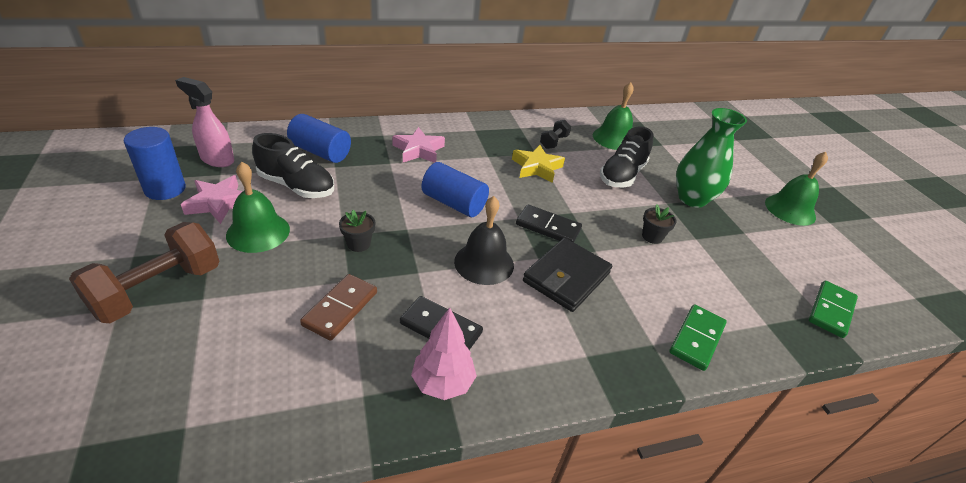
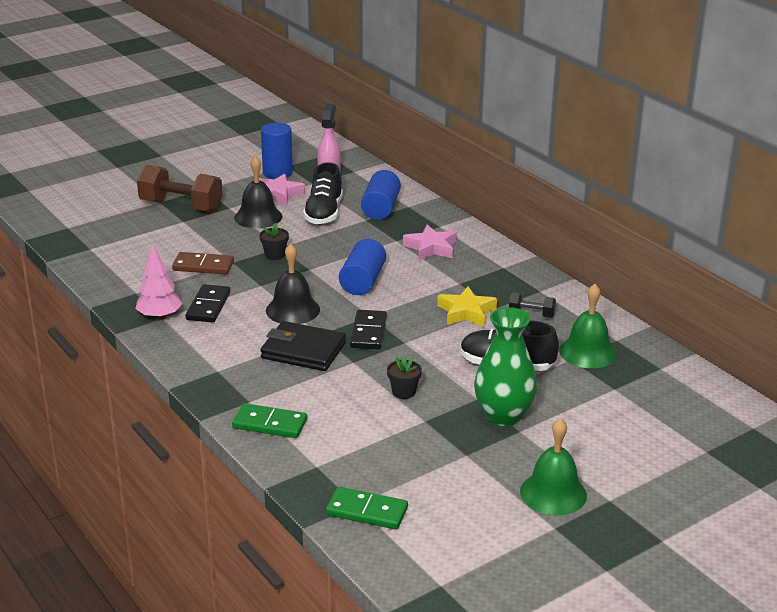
camera: 75 degrees right, 10 degrees down
(258, 232) = (258, 217): green bell -> black bell

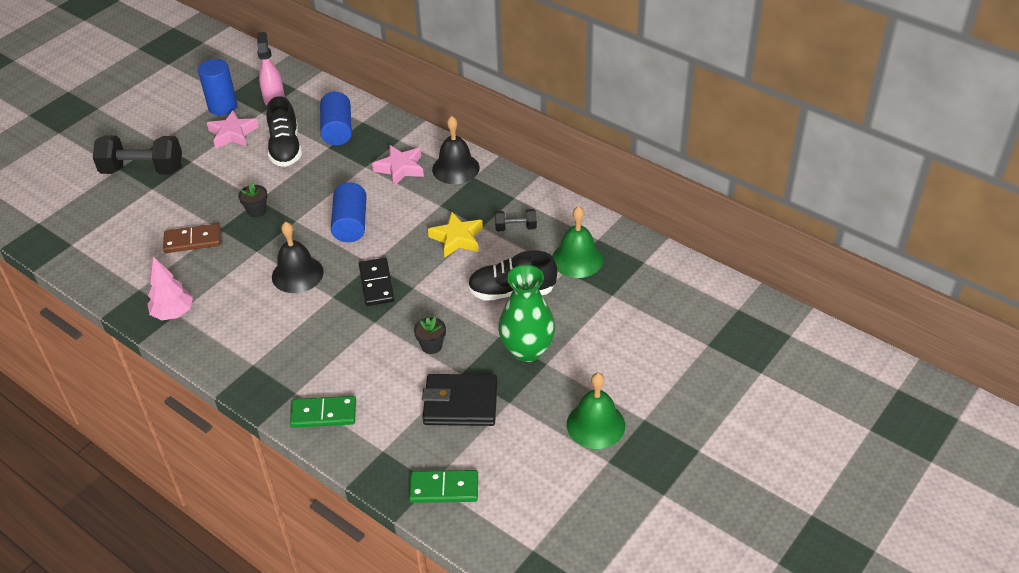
camera: 15 degrees left, 15 degrees up
(181, 206) = (143, 170): brown dumbbell -> black dumbbell
(208, 306) = (215, 289): black domino -> none
(258, 217) = (224, 167): black bell -> black bell (455, 168)
(303, 350) = (324, 320): black wallet -> black wallet (460, 403)

